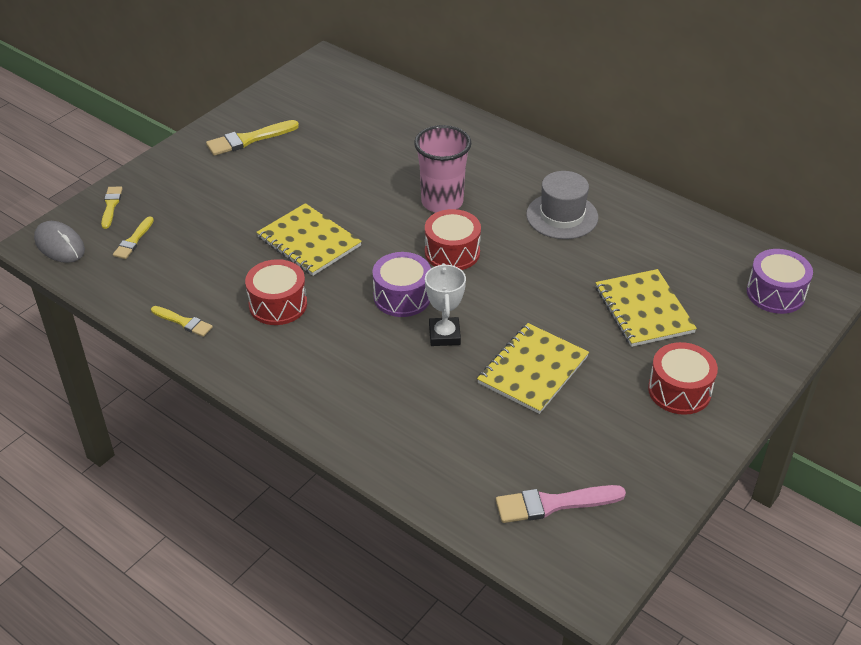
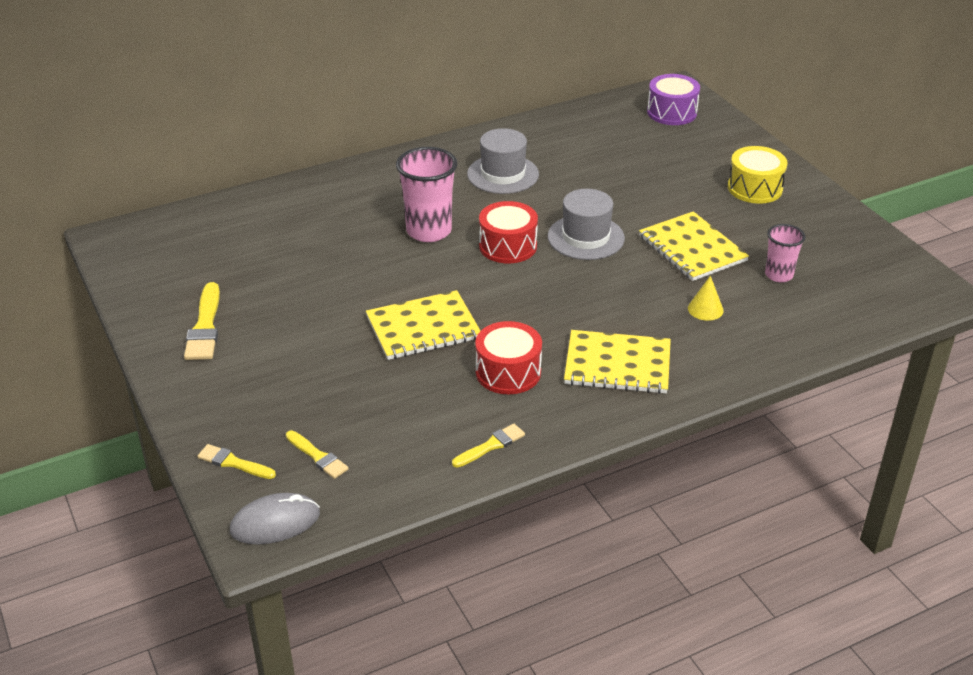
camera: 65 degrees left, 5 degrees down
(402, 297) = (550, 291): purple drum -> none
(439, 403) = (705, 309): none -> yellow cone
(444, 335) = (619, 282): white trophy -> none
(499, 295) = (586, 237): none -> grey hat
(531, 444) = (778, 275): none -> pink cup
(554, 504) = (850, 284): pink brush -> none
(644, 310) = (652, 174): yellow notebook -> yellow notebook (617, 364)
(679, 390) = (755, 188): red drum -> yellow drum

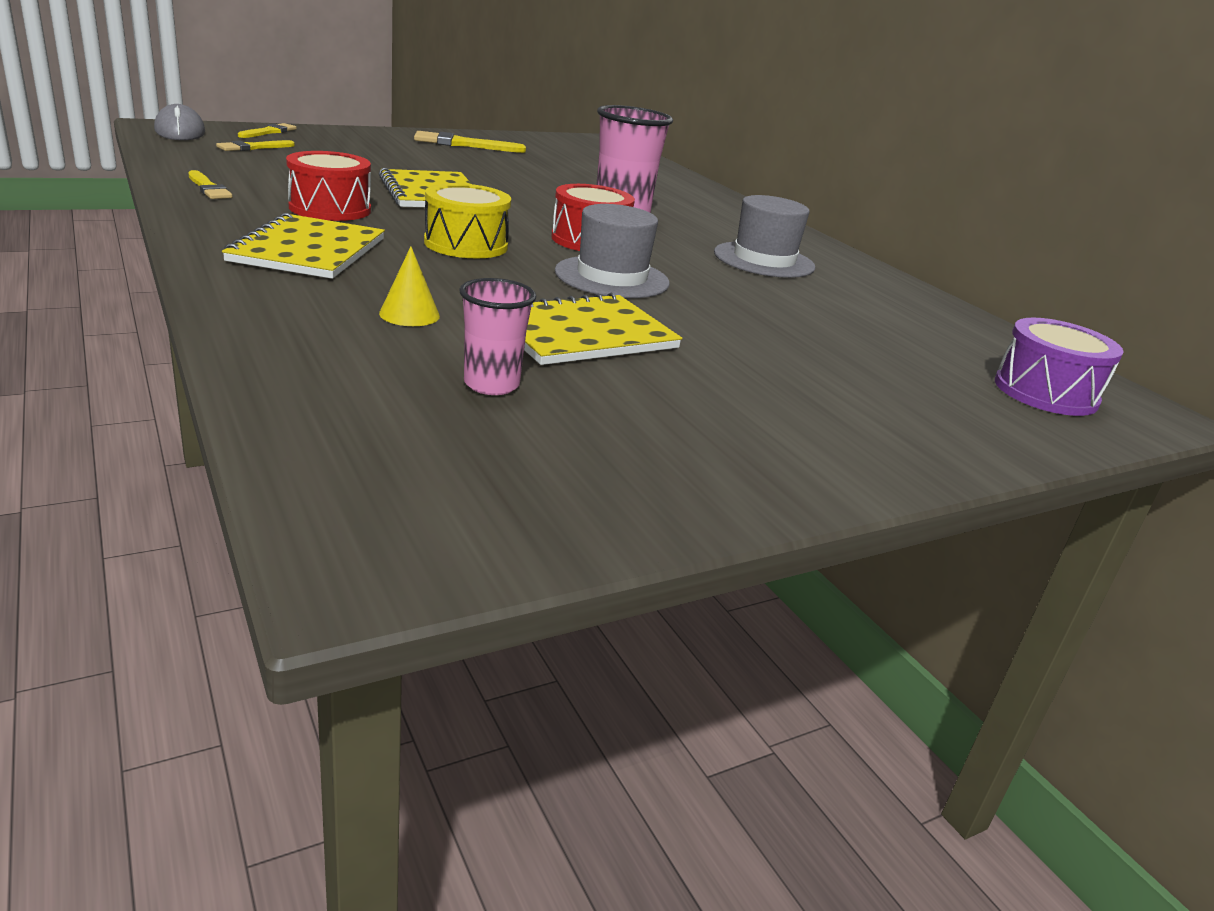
camera: 85 degrees right, 10 degrees down
(755, 188) = (799, 419): yellow drum -> yellow drum (466, 244)

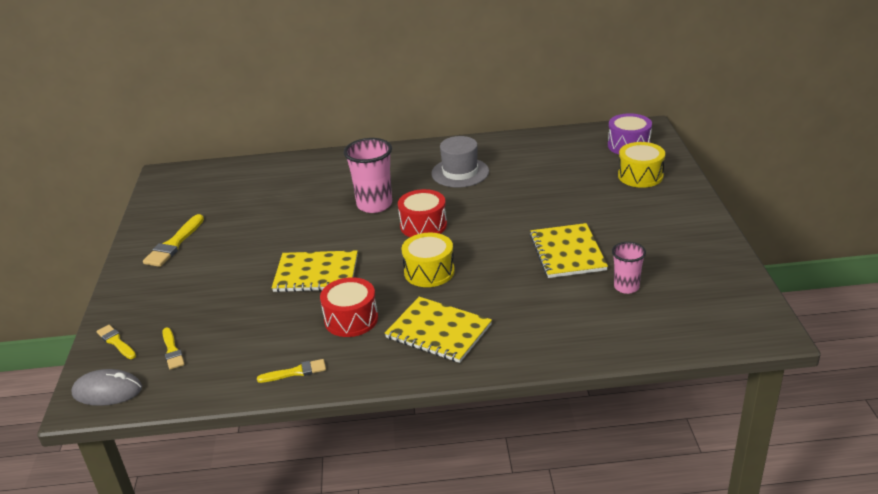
camera: 60 degrees left, 5 degrees up
(409, 314) = (543, 302): yellow cone -> none
(612, 277) = (488, 229): grey hat -> none
(937, 403) = (640, 176): none -> yellow drum

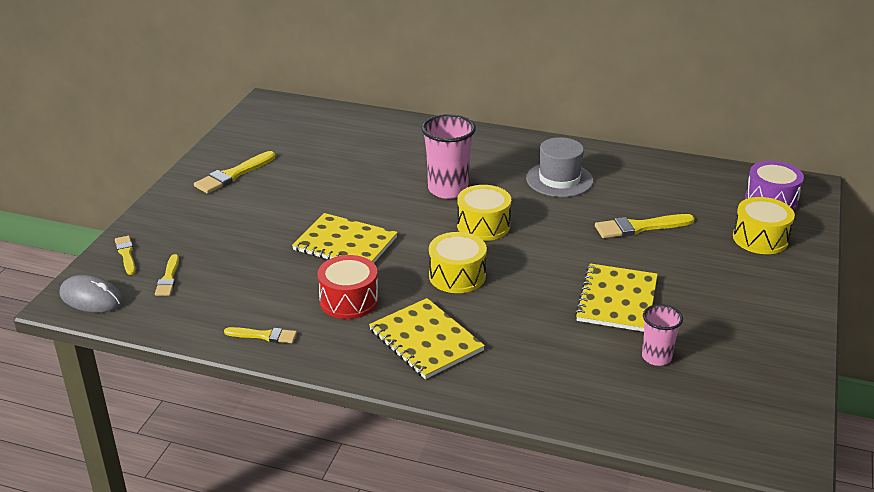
camera: 20 degrees right, 0 degrees up
(423, 225) = (483, 225): red drum -> yellow drum
(547, 192) = (640, 227): none -> yellow brush

